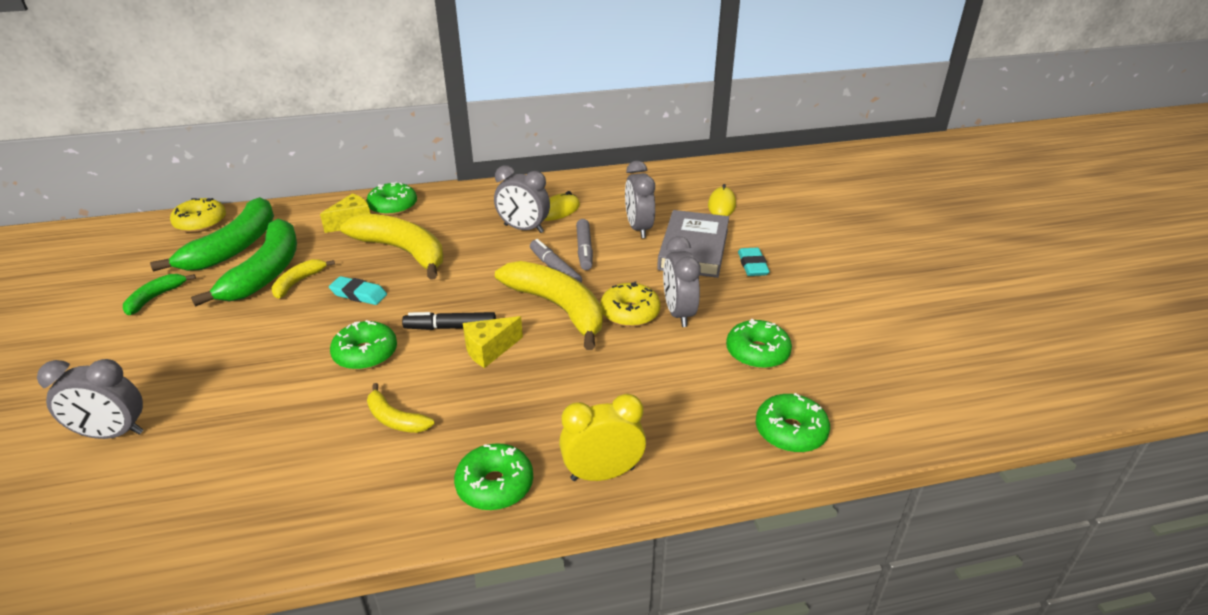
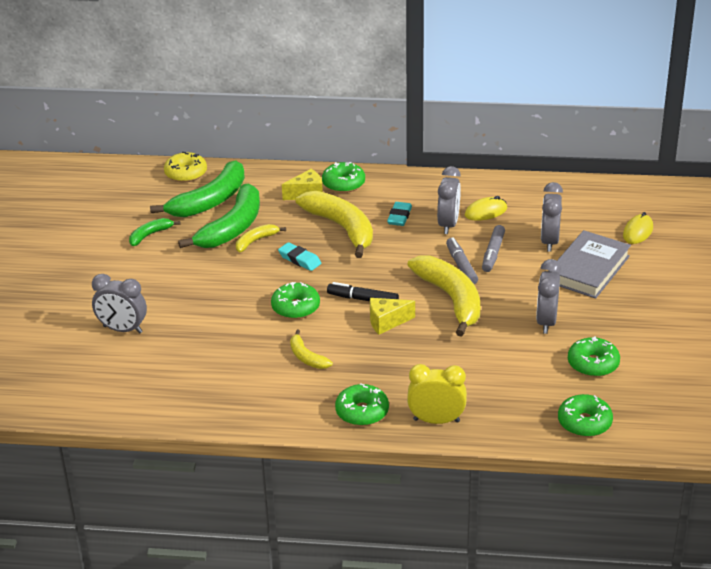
camera: 20 degrees right, 0 degrees up
(523, 229) = (448, 224): grey clock -> grey clock turned 120 degrees counterclockwise
(630, 313) = (507, 314): yellow donut -> none
(752, 265) = (632, 293): turquoise eraser -> turquoise eraser (399, 217)

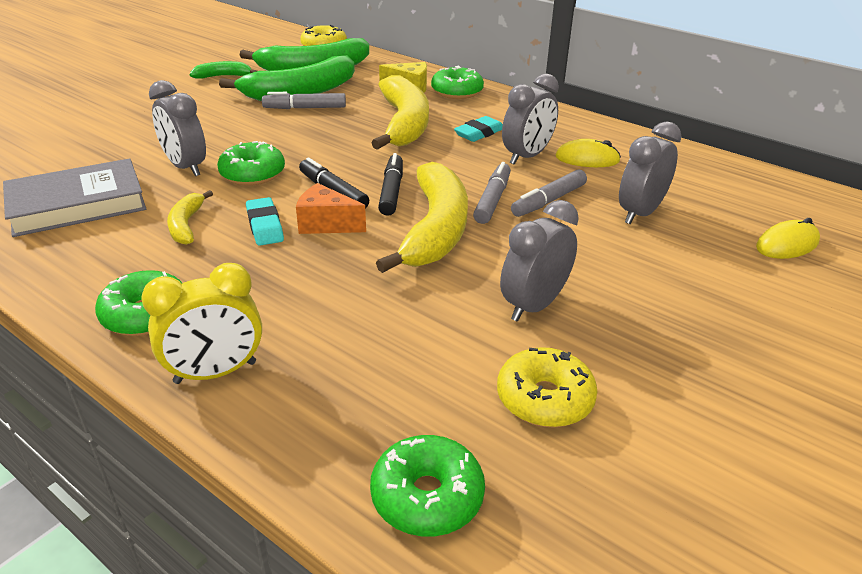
camera: 30 degrees right, 0 degrees up
(122, 329) = (72, 134): grey clock -> grey clock (185, 167)
(255, 241) = (305, 108): yellow banana -> grey marker
(299, 260) = (322, 135): turquoise eraser -> turquoise eraser (265, 226)
(386, 322) = (326, 224): yellow cheese -> orange cheese
(397, 284) = (391, 191): none -> black marker
(436, 420) = (215, 373): yellow clock -> yellow clock turned 120 degrees clockwise
(588, 269) = (666, 263): grey book -> grey book (77, 204)
(593, 364) = (544, 399): green donut -> yellow donut

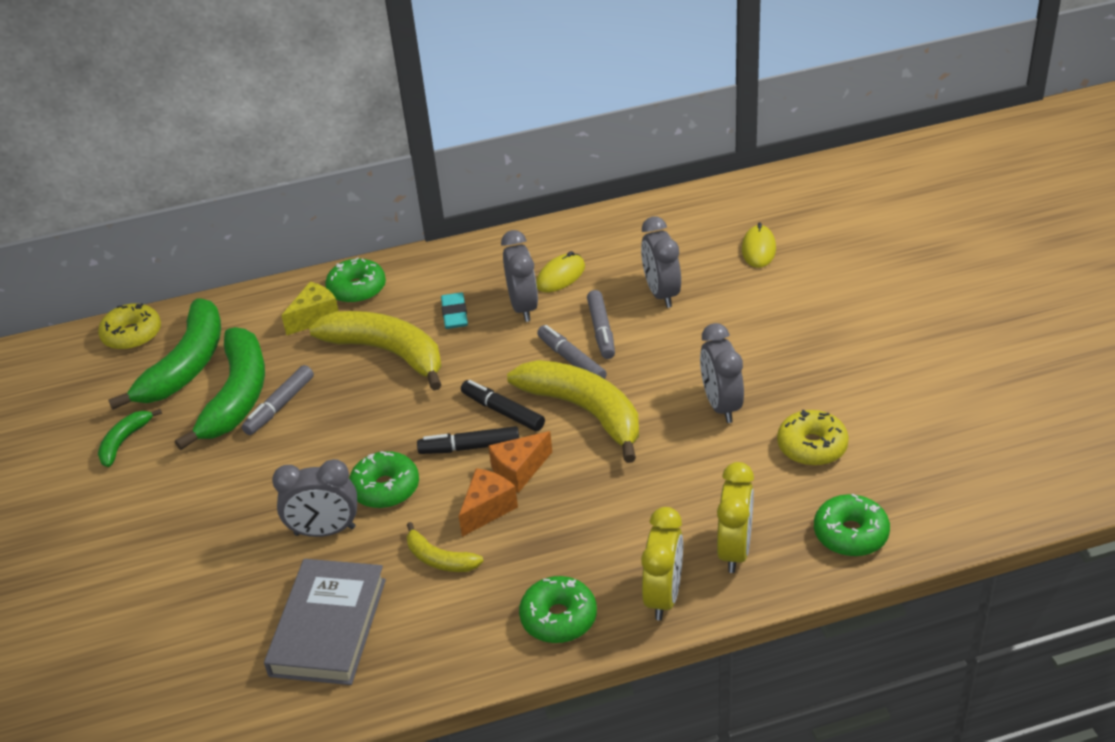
camera: 50 degrees left, 5 degrees up
(265, 226) = (487, 509): turquoise eraser -> orange cheese
(322, 400) = (734, 550): none -> yellow clock

